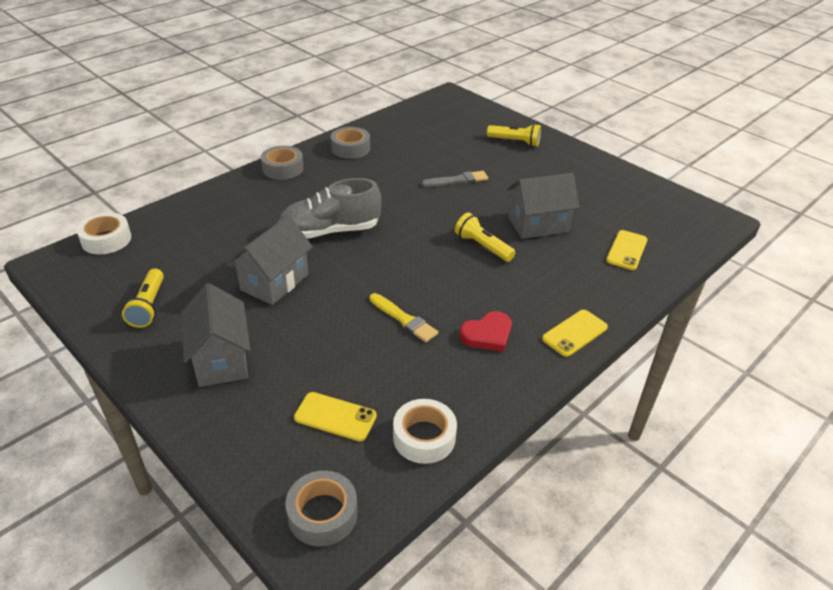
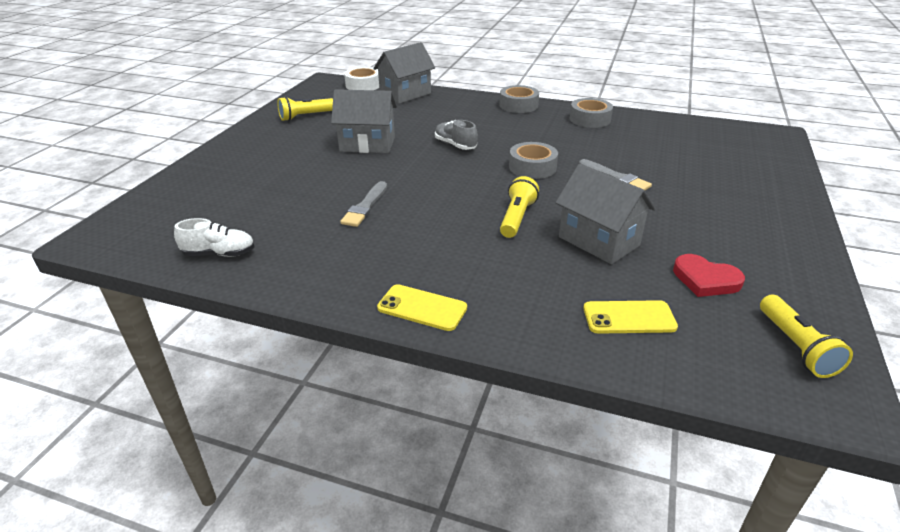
camera: 65 degrees right, 5 degrees down
(221, 359) = (267, 153): grey house -> grey house (405, 94)
(322, 514) = (124, 232): grey tape -> grey tape (532, 167)
(330, 231) = (455, 145): grey shoe -> grey shoe, size x0.56
(335, 417) = (227, 209): yellow phone -> none
(404, 319) = (365, 206): yellow brush -> grey brush
(424, 437) = (219, 254): white tape -> white shoe
(487, 334) = (377, 253): red heart -> red heart (705, 280)
(515, 142) = (748, 190): yellow flashlight -> yellow flashlight (795, 346)

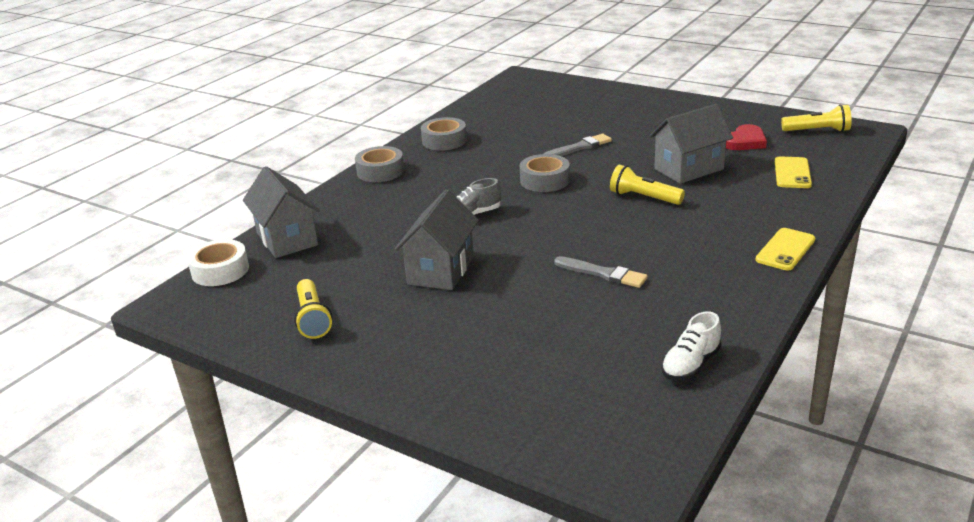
camera: 75 degrees left, 5 degrees down
(219, 254) = (690, 365): white shoe -> white shoe turned 150 degrees counterclockwise

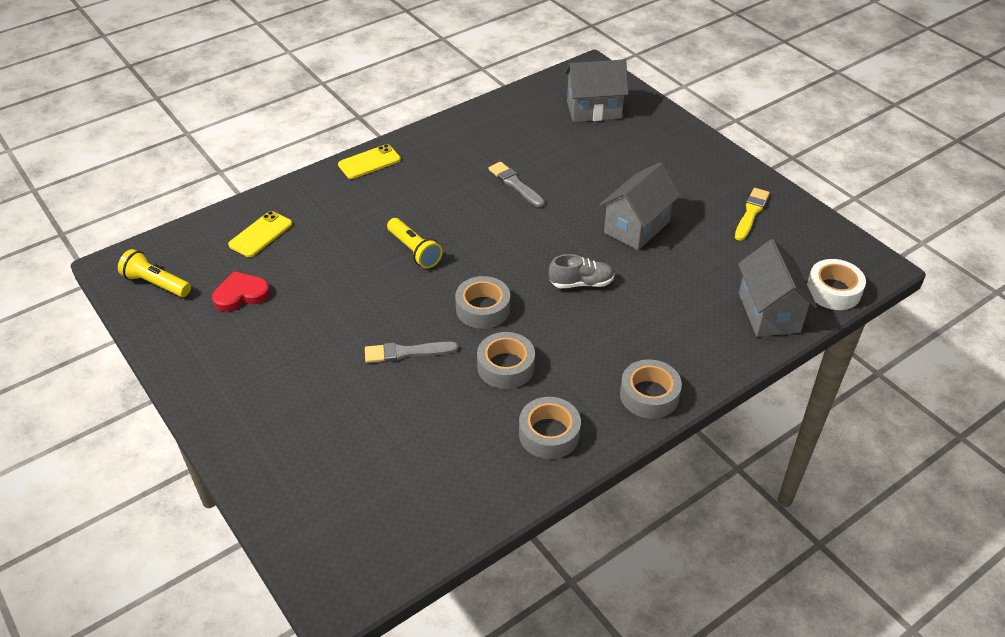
camera: 160 degrees left, 15 degrees up
(312, 319) = (751, 213): yellow flashlight -> yellow brush
(499, 159) = (506, 366): none -> grey tape
(689, 169) = (338, 273): grey house -> grey house (594, 110)
(690, 365) = (516, 108): white shoe -> none

